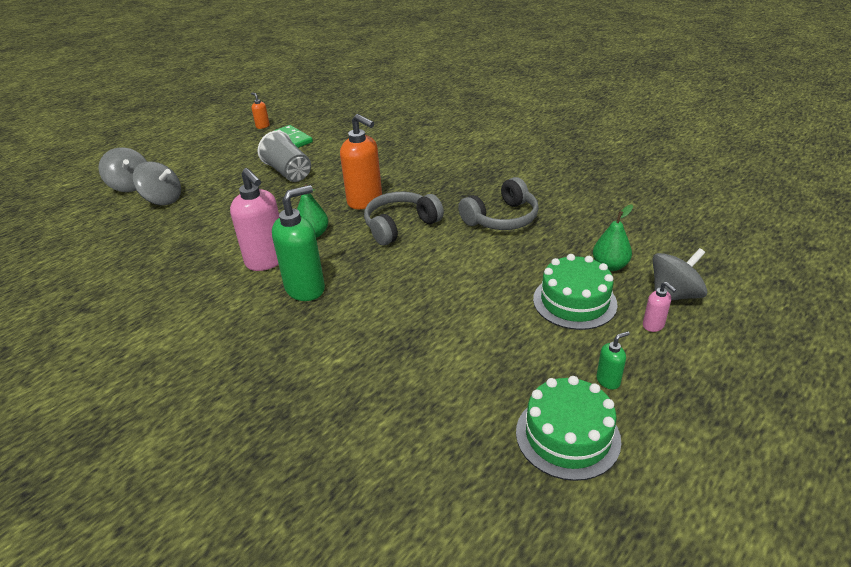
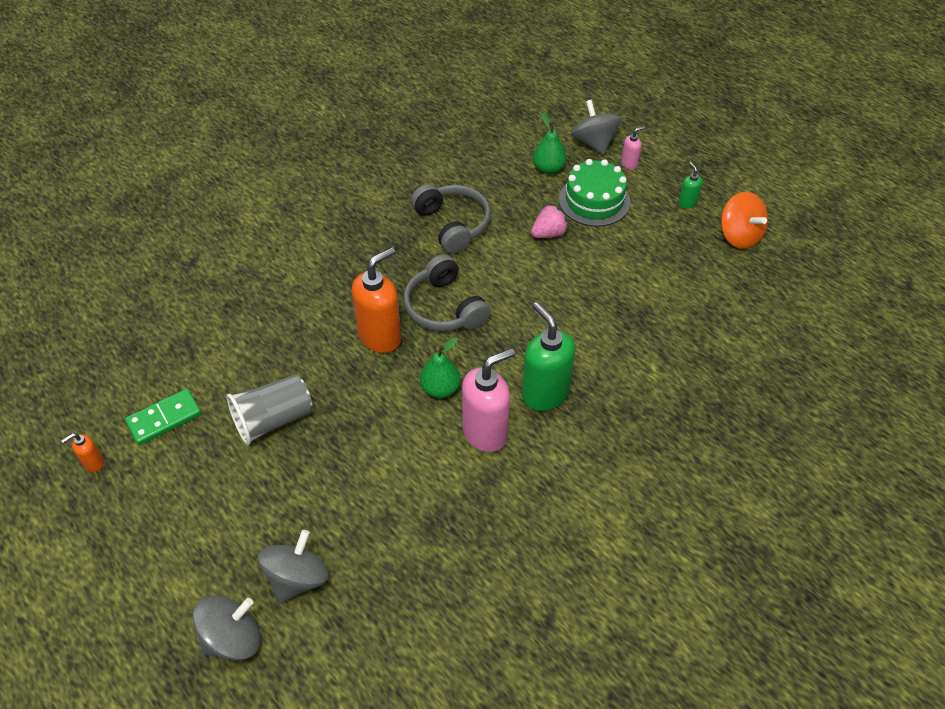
camera: 85 degrees left, 15 degrees up
(511, 274) = (549, 233): none -> pink strawberry
(567, 436) = (739, 235): green cake -> orange spinning top

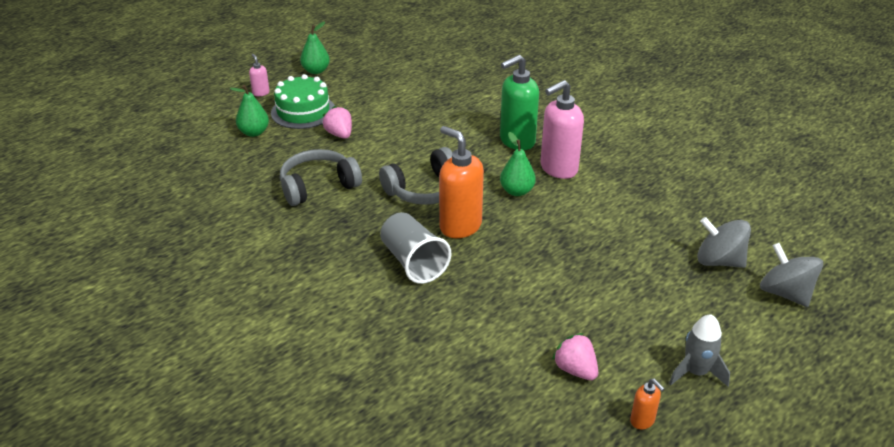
camera: 90 degrees left, 15 degrees down
(138, 518) = (696, 372): none -> grey rocket
(164, 418) = (575, 370): green domino -> pink strawberry
(273, 419) = (564, 288): grey cup -> grey cup (413, 262)
(485, 432) = (558, 169): pink soap dispenser -> pink soap dispenser turned 90 degrees counterclockwise
(593, 143) = (226, 108): grey spinning top -> none
(687, 203) = (316, 71): green soap dispenser -> green pear
(739, 235) = (356, 53): orange spinning top -> none

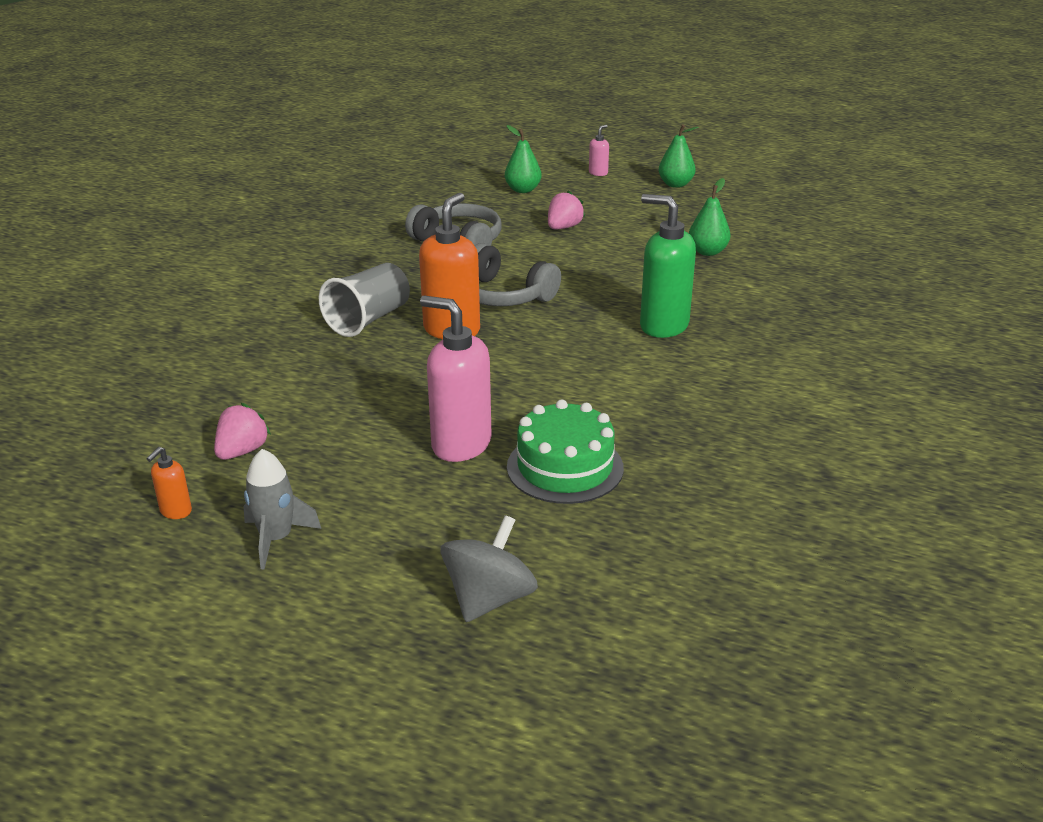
camera: 65 degrees right, 5 degrees down
(303, 111) = (587, 200): green cake -> green cake (565, 467)
(516, 191) = (552, 348): green pear -> green pear (707, 252)
(558, 169) = (629, 365): pink soap dispenser -> pink soap dispenser (460, 445)
(719, 261) = (523, 526): grey spinning top -> none

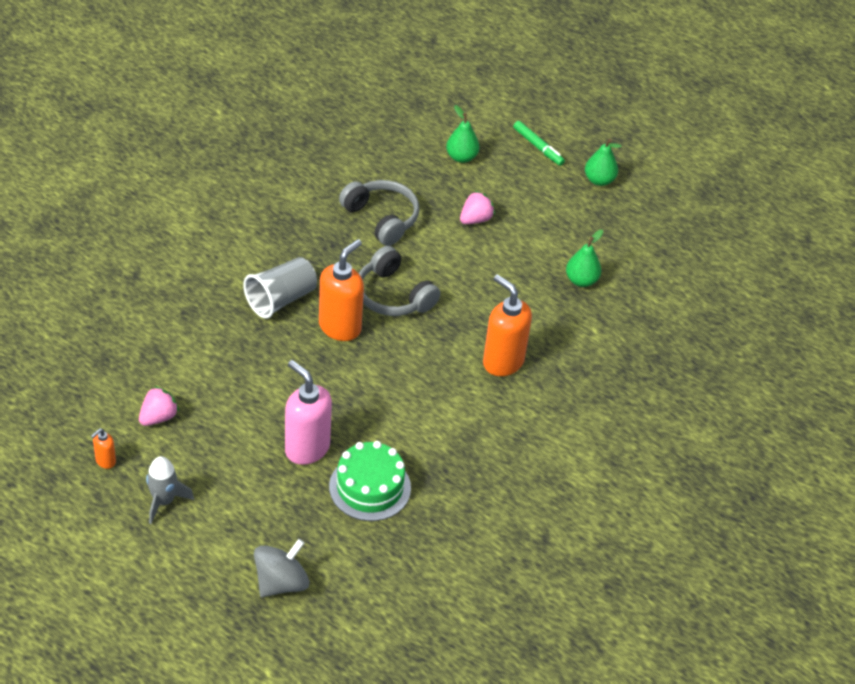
camera: 10 degrees right, 15 degrees up
(598, 173) = (538, 147): pink soap dispenser -> green marker
(663, 326) = (502, 362): green soap dispenser -> orange soap dispenser

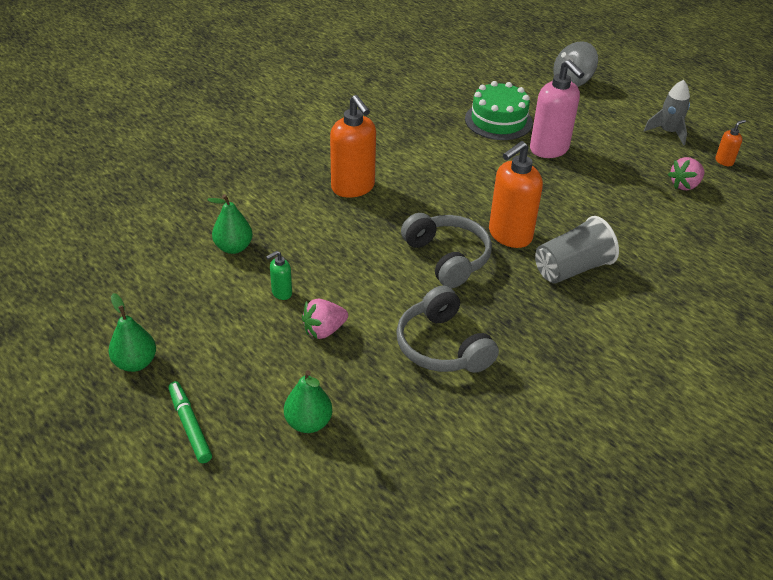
camera: 165 degrees left, 5 degrees down
(521, 245) = (281, 293): none -> green soap dispenser

